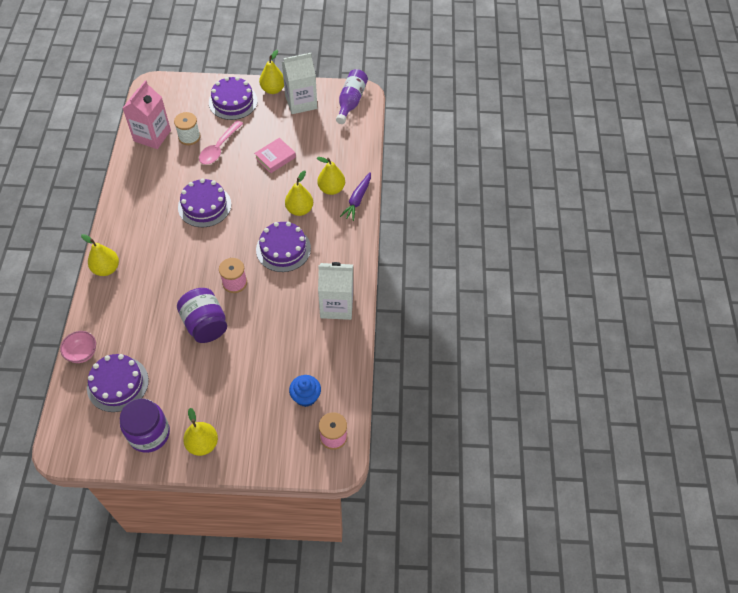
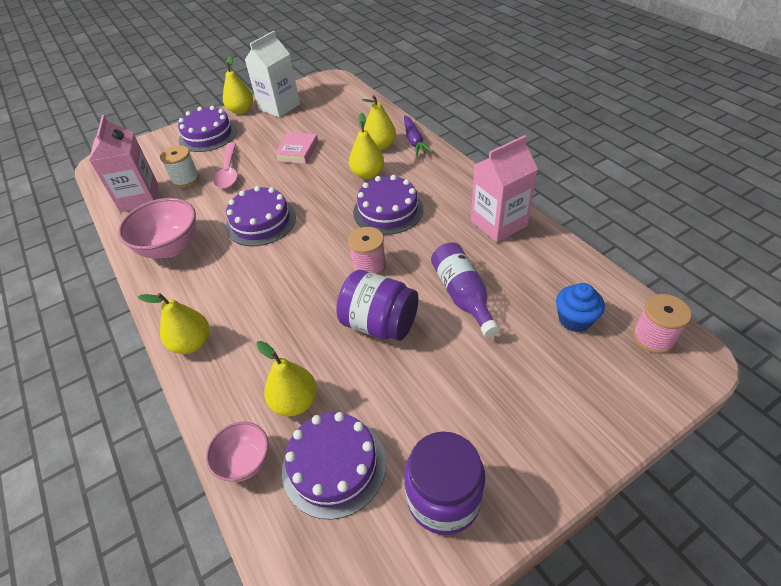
camera: 30 degrees left, 10 degrees down
(141, 191) = (170, 247): none -> pink bowl
(203, 444) = (526, 456): yellow pear -> yellow pear (295, 402)
(336, 305) = (498, 223): white carton -> pink carton
(351, 101) = (326, 87): purple bottle -> purple bottle (462, 295)

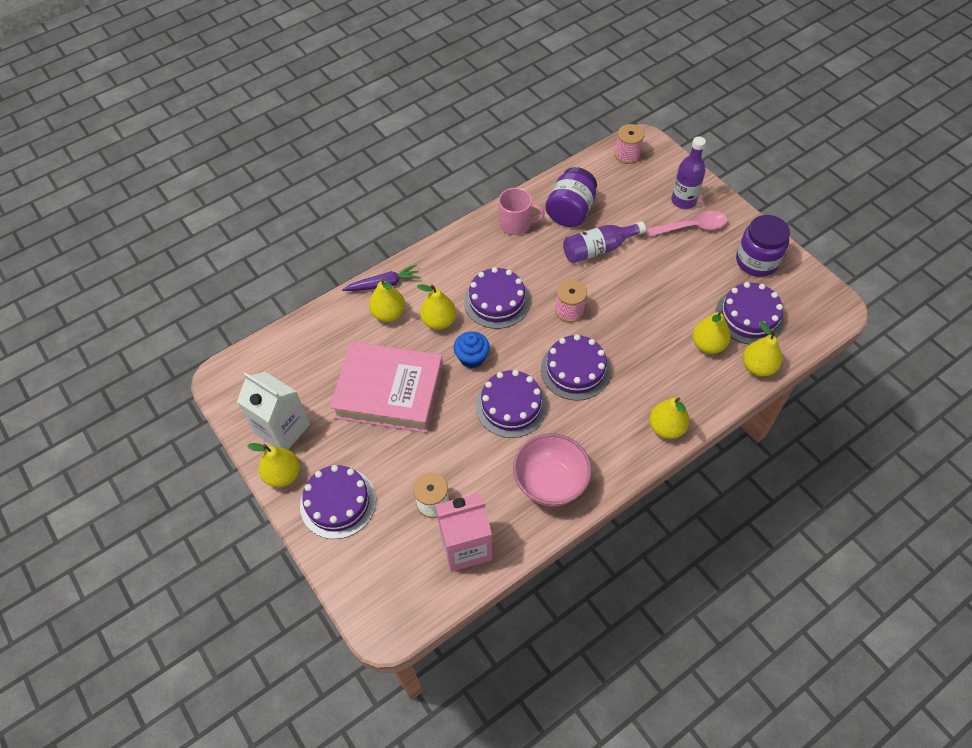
camera: 95 degrees left, 10 degrees up
(229, 172) = (422, 457): pink spoon -> pink spoon (691, 227)
(245, 462) = (758, 367): pink bowl -> yellow pear
(289, 268) = (575, 370): none -> purple cake
(297, 151) = (389, 392): pink book -> pink book, size x2.14
(380, 324) = (631, 299): purple jar -> purple jar (570, 211)
(498, 223) = (516, 224): pink carton -> pink mug
(567, 403) = (683, 201): none -> purple bottle
(575, 319) = (616, 190): blue cupcake -> blue cupcake (472, 358)

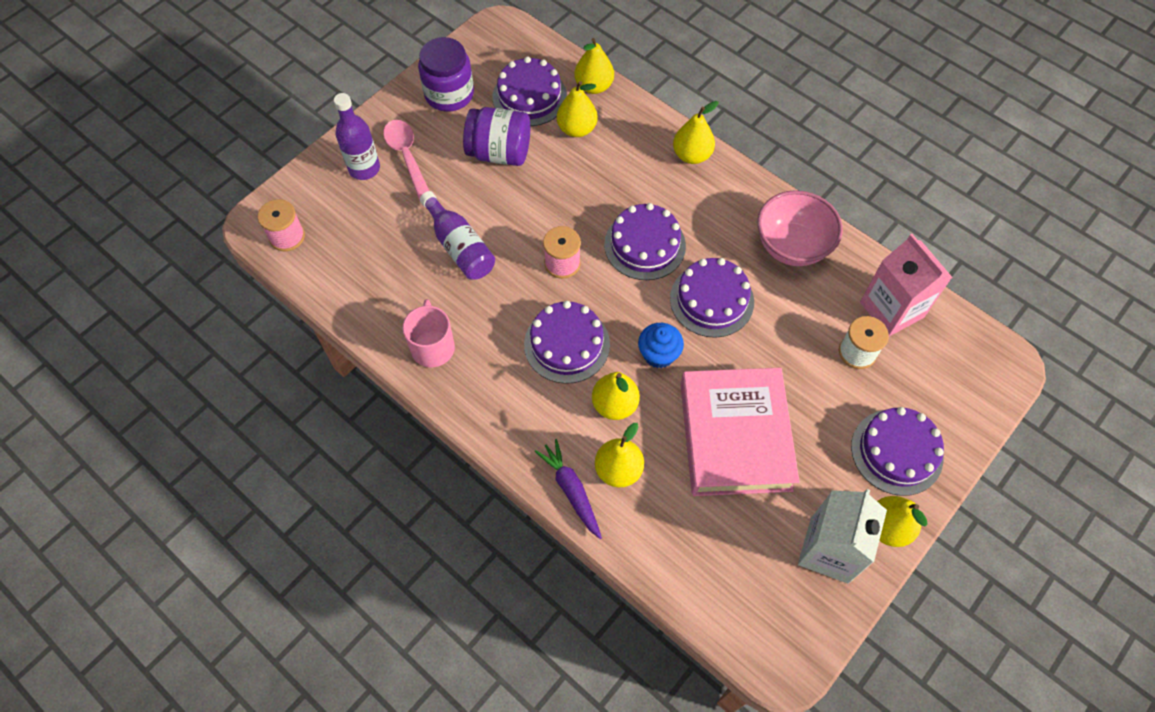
camera: 105 degrees left, 5 degrees up
(570, 211) = (400, 287): purple jar -> purple jar (499, 153)

